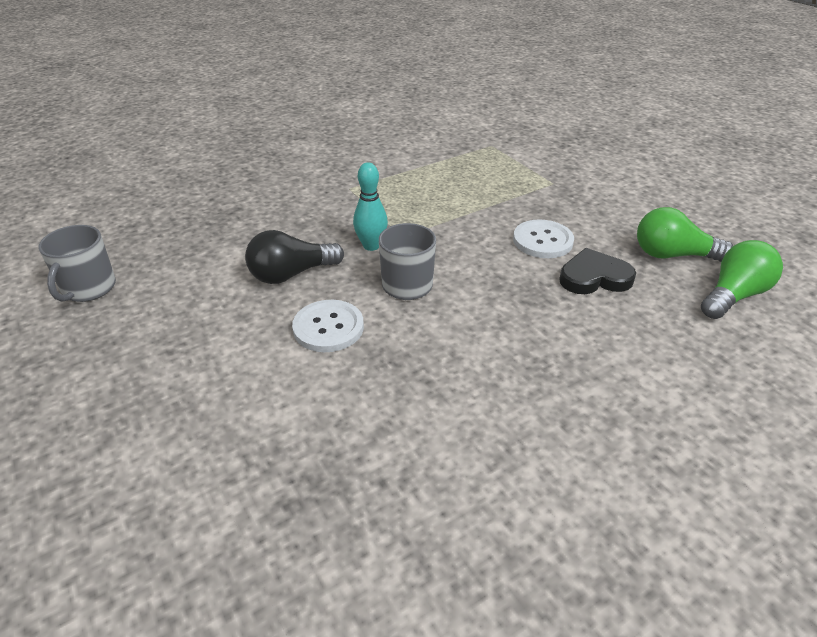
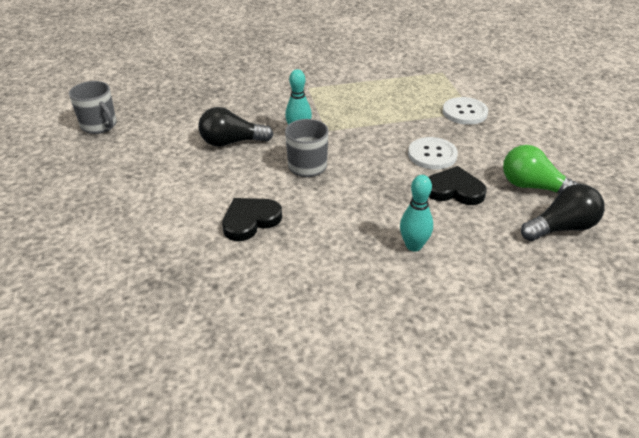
camera: 20 degrees right, 0 degrees up
(88, 288) = (99, 125): grey mug -> grey mug turned 75 degrees counterclockwise
(328, 327) = (236, 183): white button -> white button (464, 112)
(377, 374) = (250, 221): none -> black heart
(596, 357) = (414, 246): none -> turquoise bowling pin
(734, 295) = (561, 228): green light bulb -> black light bulb

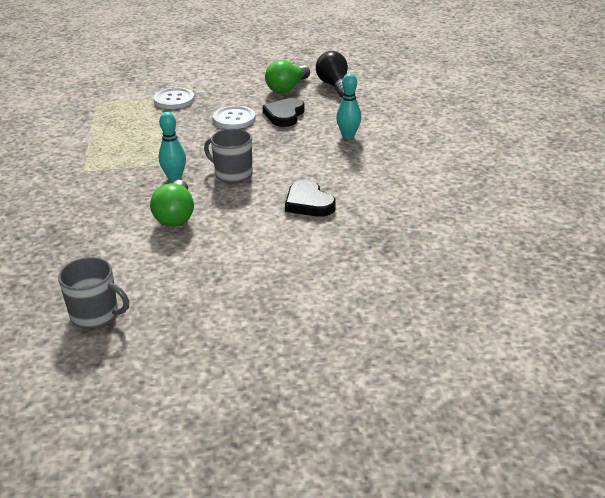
camera: 85 degrees left, 5 degrees down
(99, 125) = (96, 315): grey mug -> grey mug turned 60 degrees clockwise
(232, 142) = (175, 215): black light bulb -> green light bulb

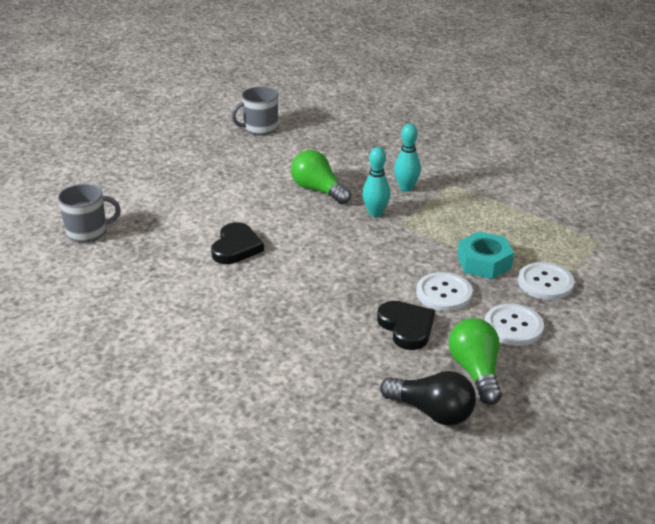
camera: 135 degrees right, 0 degrees up
(180, 121) = (484, 262): none -> turquoise nut
(232, 174) = (337, 239): grey mug -> grey mug (88, 232)
(233, 93) = (513, 326): none -> white button
(308, 203) = (236, 247): black heart -> black heart turned 90 degrees clockwise
(348, 135) = (301, 337): turquoise bowling pin -> turquoise bowling pin (406, 188)

